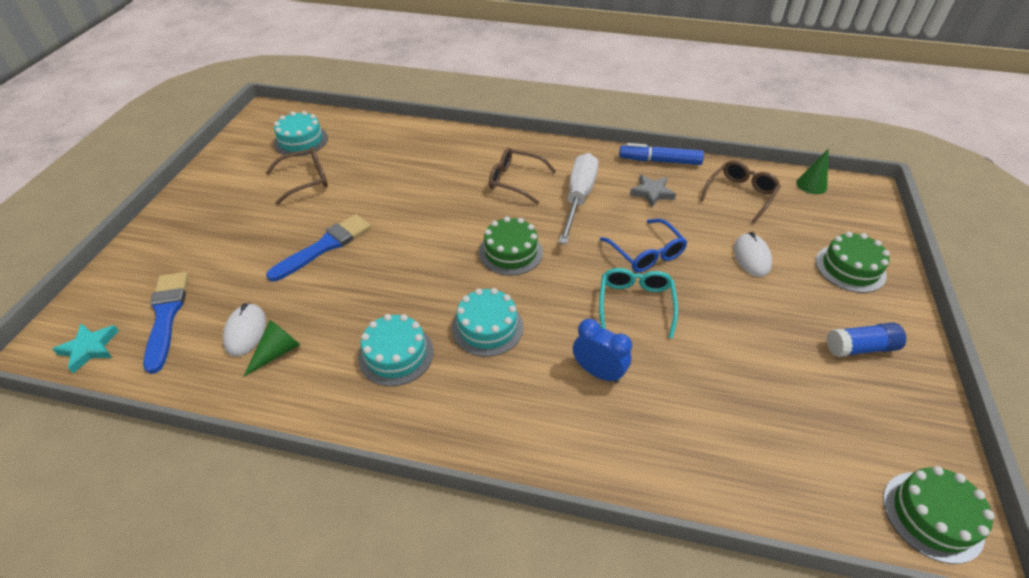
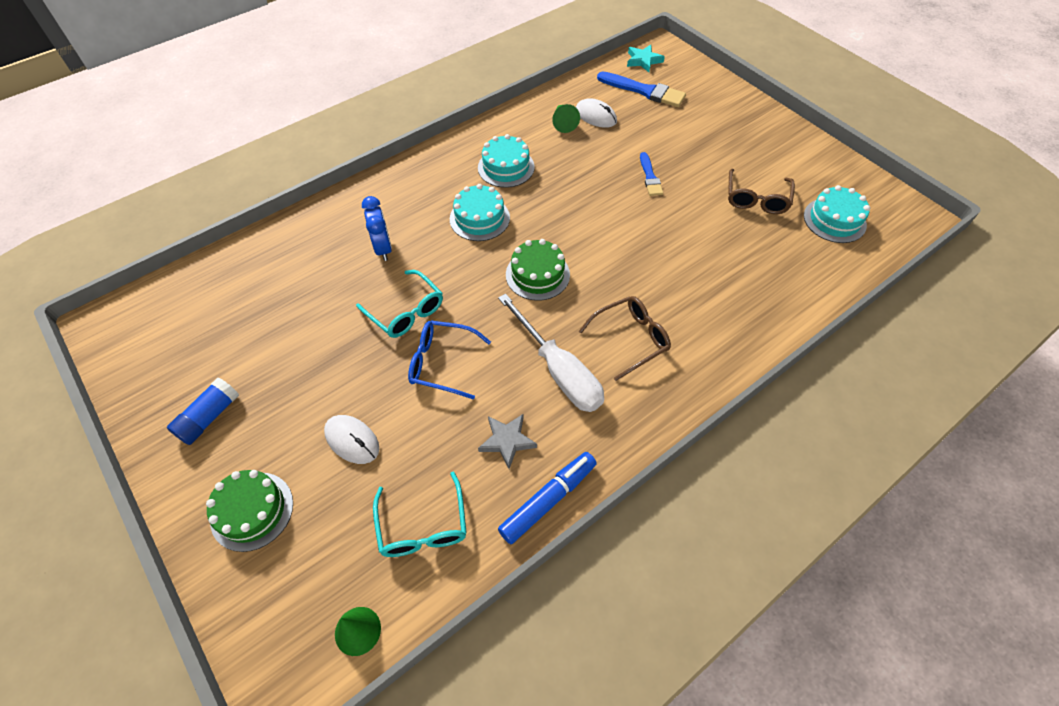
camera: 130 degrees right, 10 degrees up
(324, 246) = (650, 177): blue brush -> blue brush, size x0.60
(598, 372) = (383, 248): blue clock -> blue clock turned 90 degrees counterclockwise
(740, 195) = (423, 526): brown glasses -> turquoise glasses
(932, 516) = (123, 324): green cake -> none

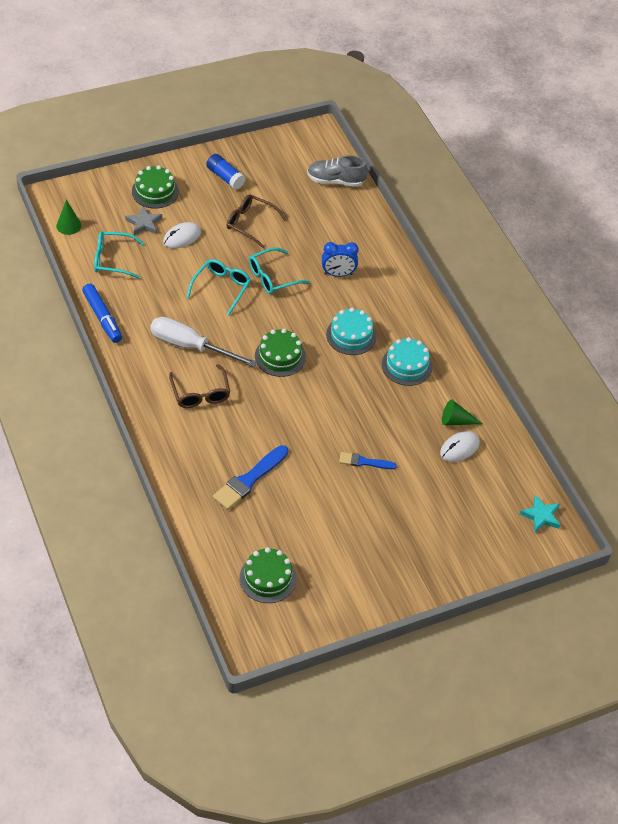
camera: 100 degrees right, 5 degrees down
(207, 284) = (335, 181): none -> grey shoe
(442, 363) = (221, 288): blue glasses -> turquoise glasses
(507, 441) = (150, 308): grey star -> grey star (144, 223)
(558, 370) = (190, 346): white screwdriver -> white screwdriver turned 45 degrees clockwise
(644, 91) = (489, 499): blue brush -> blue brush (249, 480)
(756, 199) = (312, 530): brown glasses -> brown glasses (250, 223)
(834, 220) = (267, 578): turquoise cake -> green cake

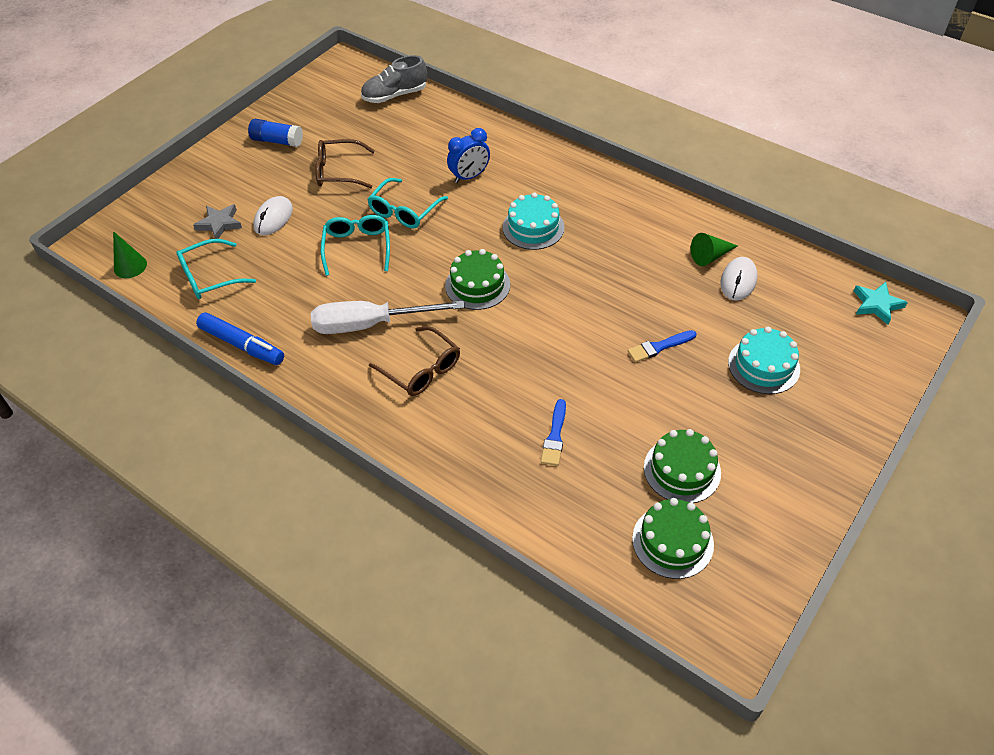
camera: 25 degrees left, 0 degrees up
(155, 191) = (209, 187): green cake -> green cake (682, 470)
(249, 480) = (555, 436): blue brush -> blue brush, size x0.60
(406, 365) = (614, 228): turquoise cake -> turquoise cake (763, 365)

